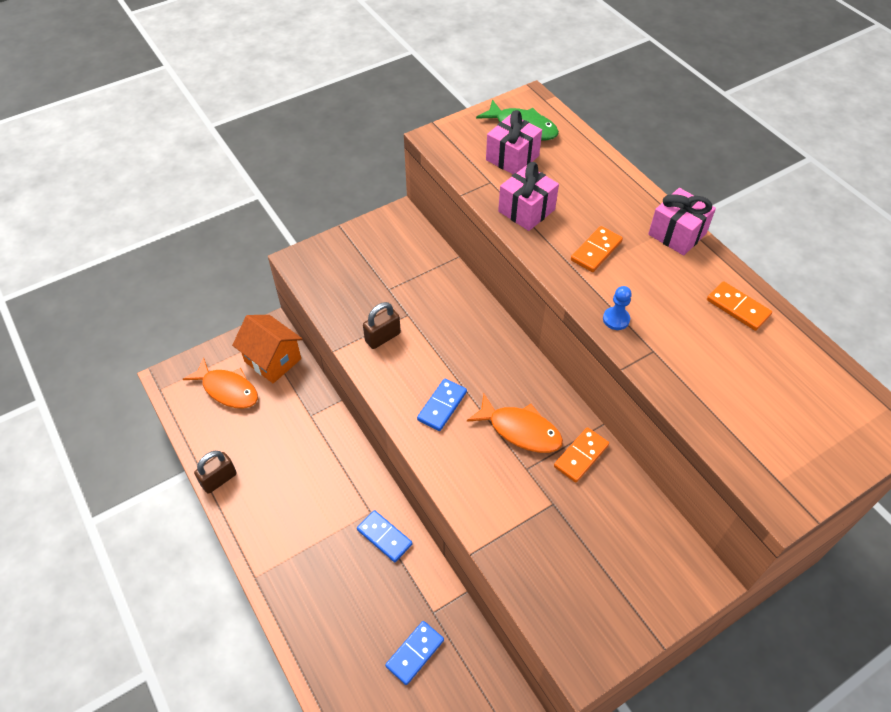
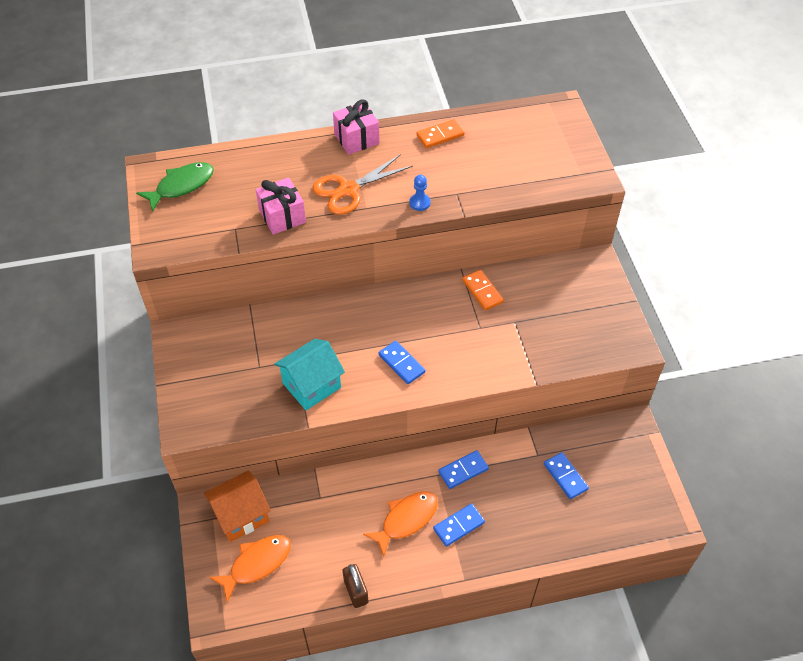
camera: 70 degrees left, 0 degrees up
(316, 553) = (459, 526): none -> blue domino
(382, 337) = (311, 385): brown padlock -> turquoise house
(512, 158) = (215, 205): pink gift -> none
(520, 430) = (445, 320): orange fish -> orange fish (406, 520)
(596, 251) = (348, 190): orange domino -> orange scissors

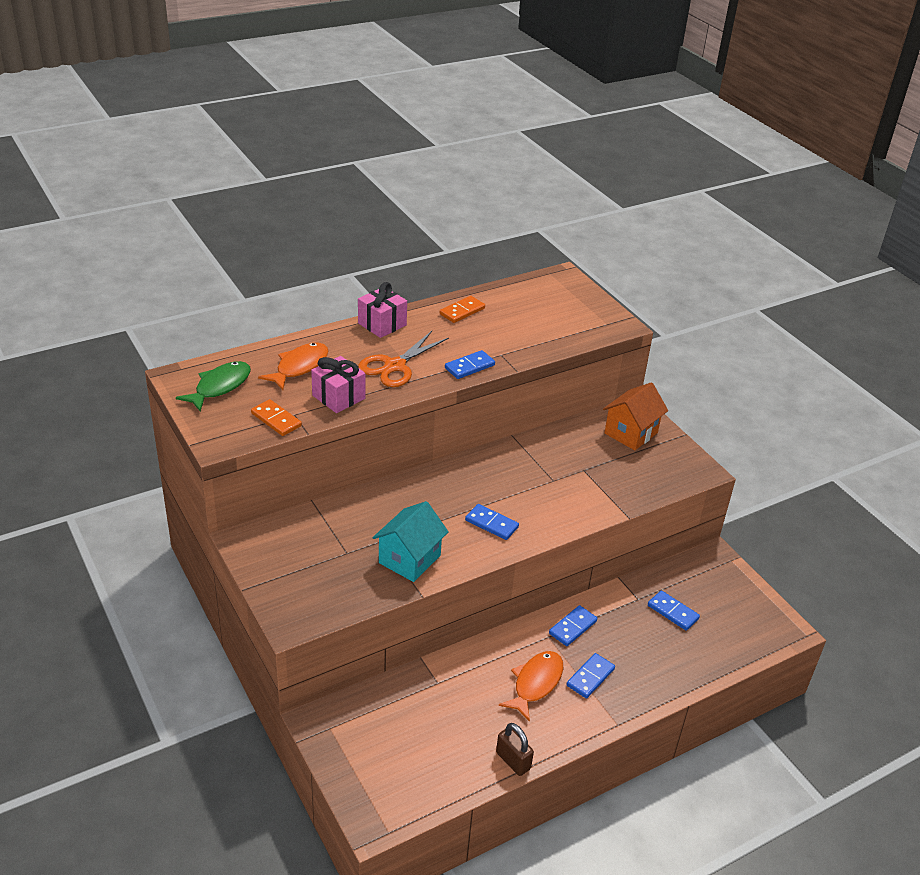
camera: 20 degrees left, 15 degrees down
(241, 515) = (360, 718): orange house -> orange house (631, 433)
(256, 564) = (397, 760): orange fish -> orange fish (299, 367)
(419, 203) = (469, 367): blue pawn -> blue domino
(482, 291) = (541, 450): orange domino -> orange domino (276, 420)

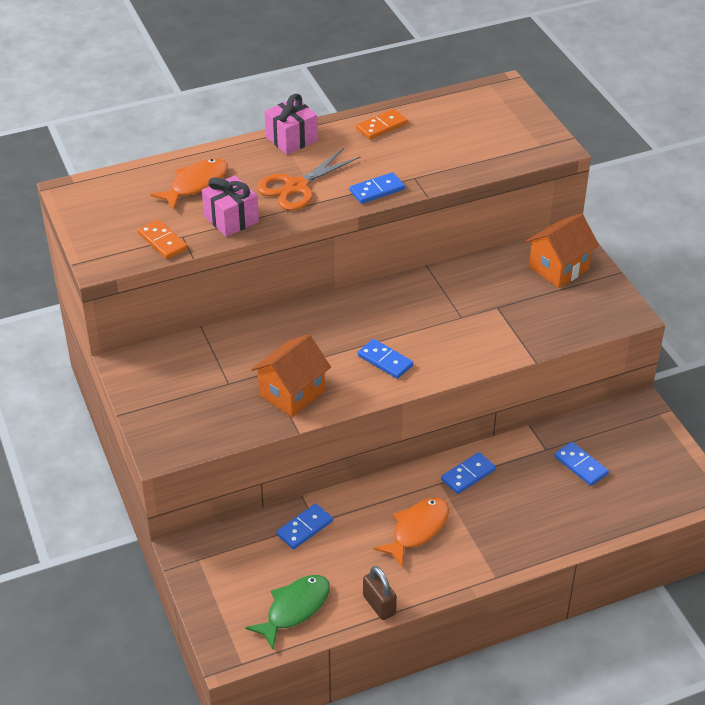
camera: 10 degrees right, 5 degrees up
(220, 386) = (110, 203): green fish -> green fish (294, 609)
(409, 559) = (292, 393): turquoise house -> orange house
(590, 677) = (476, 527): blue domino -> blue domino (304, 528)

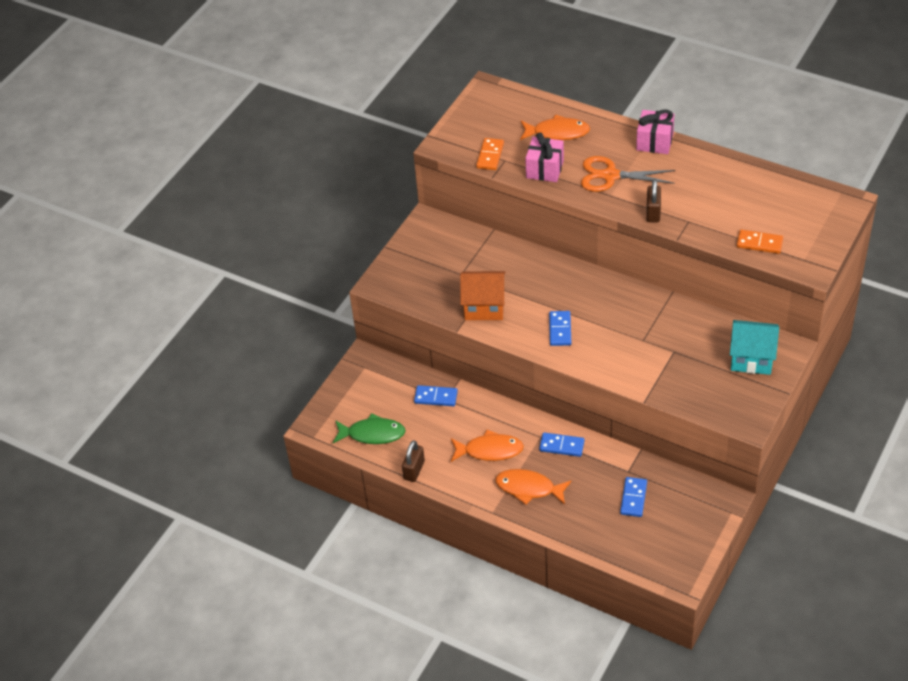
camera: 55 degrees right, 5 degrees up
(377, 190) = (653, 213): blue domino -> brown padlock
(381, 126) = (722, 172): orange domino -> orange domino (759, 243)
(494, 531) = (529, 488): none -> orange fish
(559, 268) = (752, 358): orange house -> turquoise house

